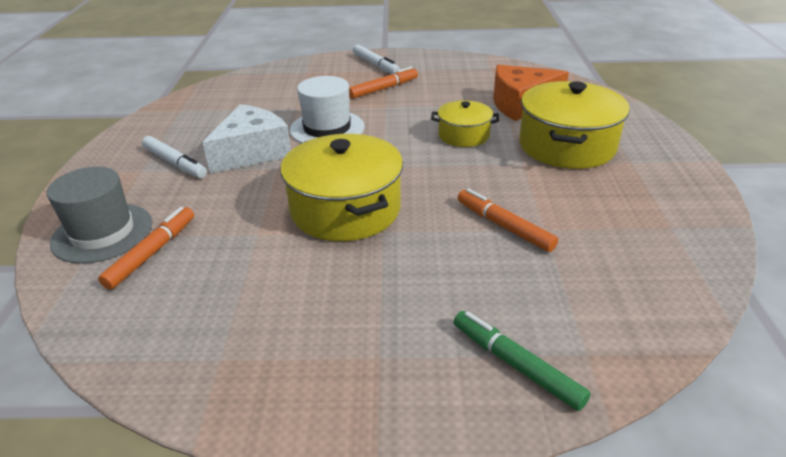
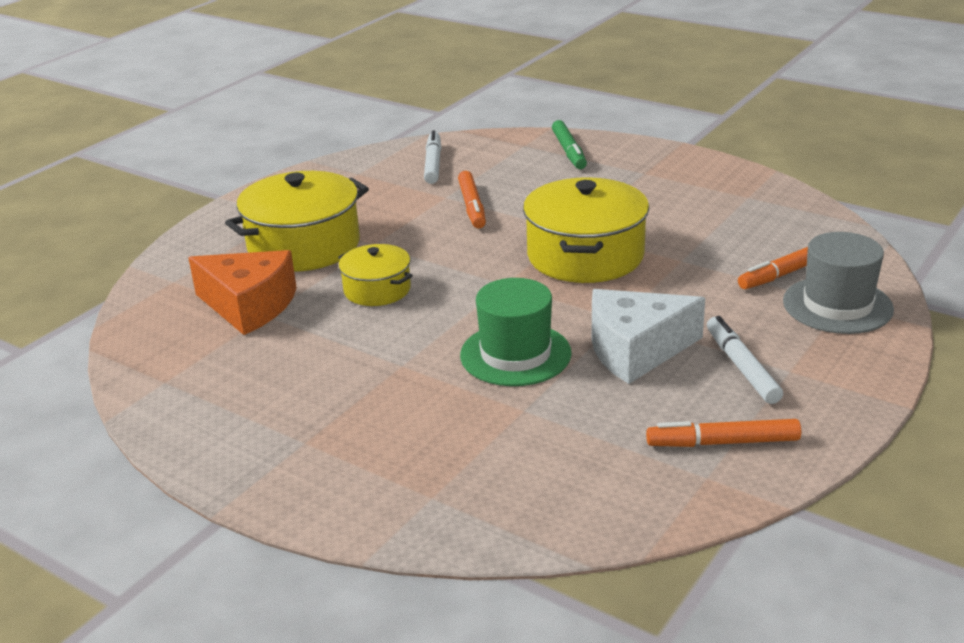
camera: 145 degrees left, 5 degrees down
(327, 128) = (515, 354): white hat -> green hat
(375, 65) = (302, 465): white marker -> white marker (433, 164)
(383, 89) = (364, 399): orange marker -> orange marker (723, 443)

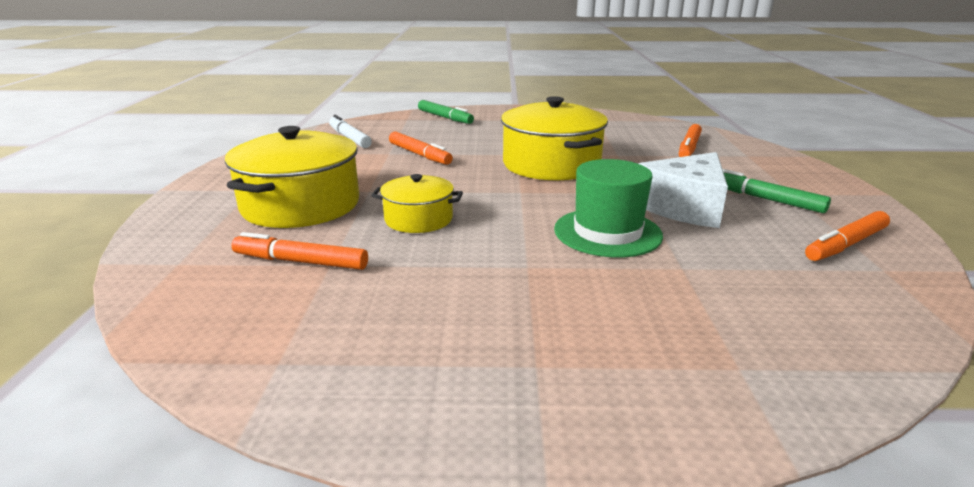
camera: 35 degrees left, 5 degrees down
(249, 306) = (301, 262): orange cheese -> orange marker
(741, 367) = (764, 199): white marker -> green marker
(837, 305) = (747, 156): grey hat -> none

